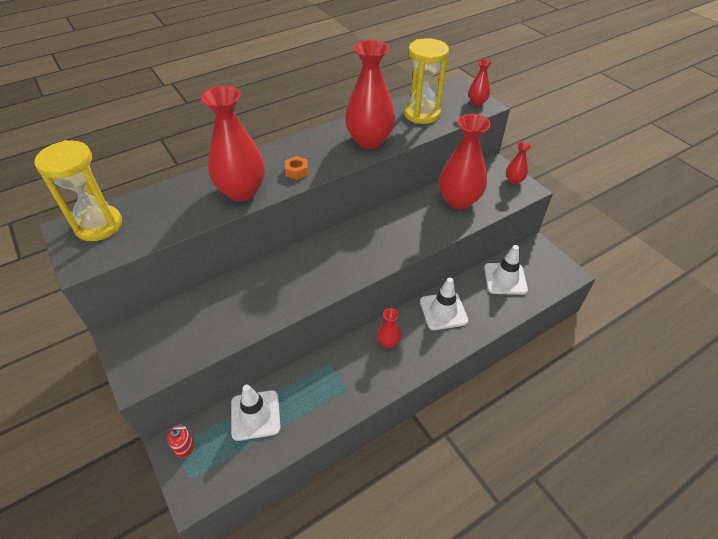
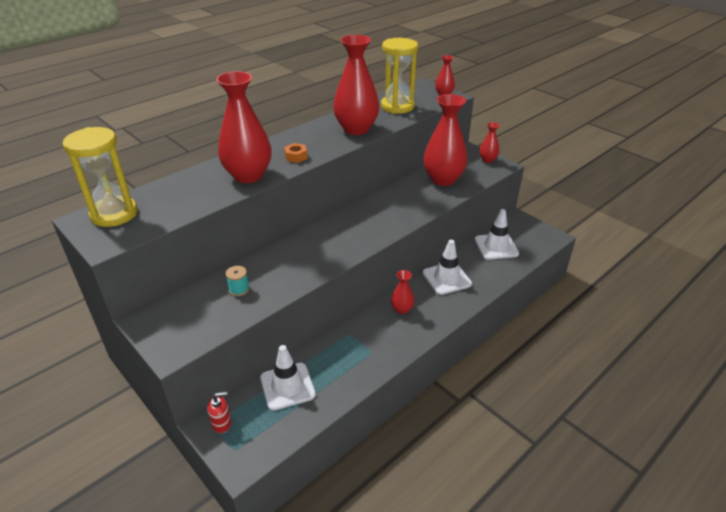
camera: 10 degrees left, 10 degrees down
(217, 313) = (239, 289): none -> turquoise spool

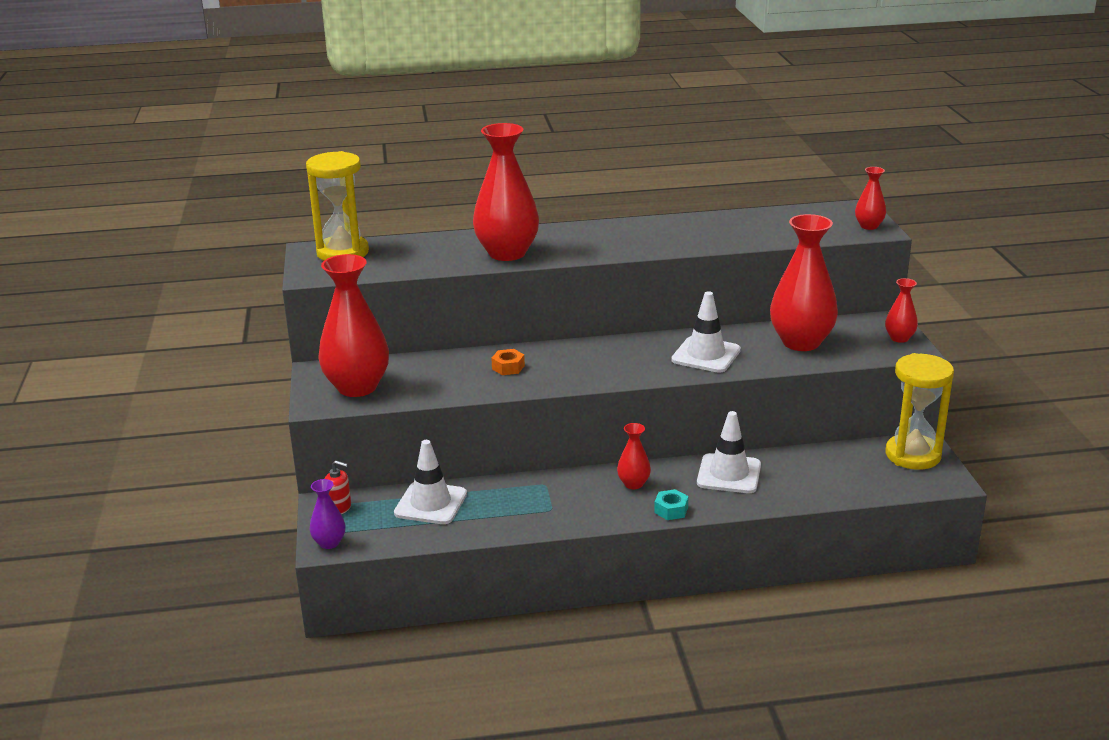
camera: 35 degrees right, 10 degrees down
(239, 289) = (430, 375): turquoise spool -> none
(242, 460) = (329, 543): none -> purple vase
(296, 157) = (581, 248): orange nut -> orange nut (508, 367)
(356, 129) = (691, 237): red vase -> red vase (357, 387)
(397, 106) = (781, 225): yellow hourglass -> yellow hourglass (913, 455)
(441, 319) = (671, 510): none -> turquoise nut
(496, 247) = (843, 464): white traffic cone -> white traffic cone (706, 355)

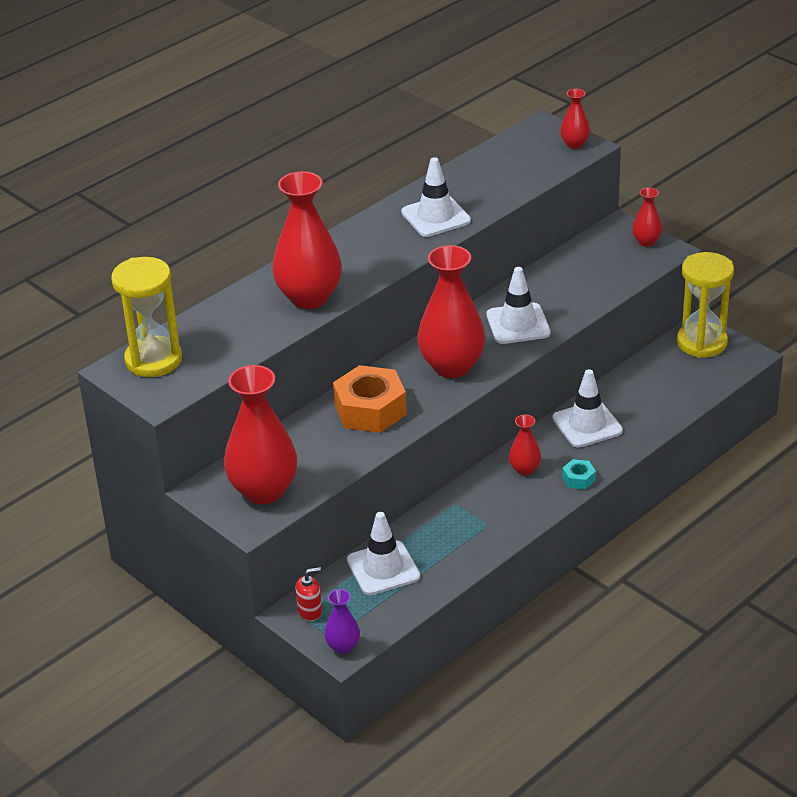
camera: 35 degrees left, 10 degrees up
(508, 367) = (370, 410): orange nut -> orange nut, size x2.20
(680, 236) = (436, 217): none -> white traffic cone
(801, 342) = (577, 278): red vase -> red vase (452, 366)

